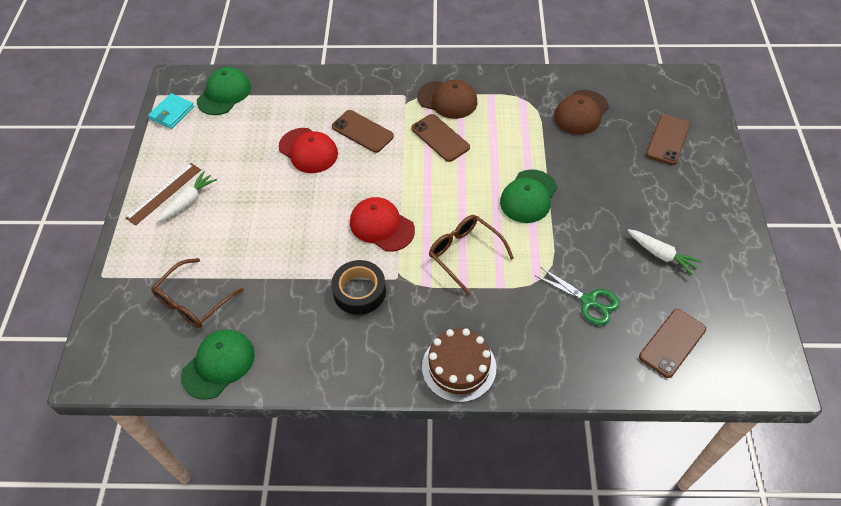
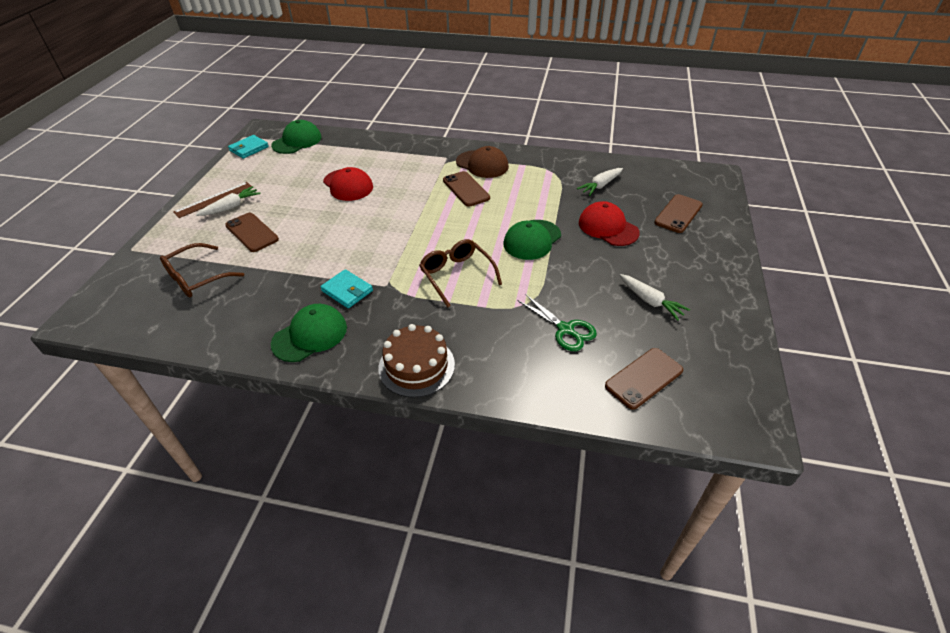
camera: 10 degrees right, 10 degrees down
(218, 364) = (193, 329): green cap -> green cap (310, 335)
(359, 291) = (347, 291): black tape -> turquoise wallet
(362, 131) = (400, 177): brown phone -> brown phone (252, 232)
(381, 226) = (388, 245): red cap -> red cap (608, 227)
(581, 112) = (600, 185): brown cap -> white carrot

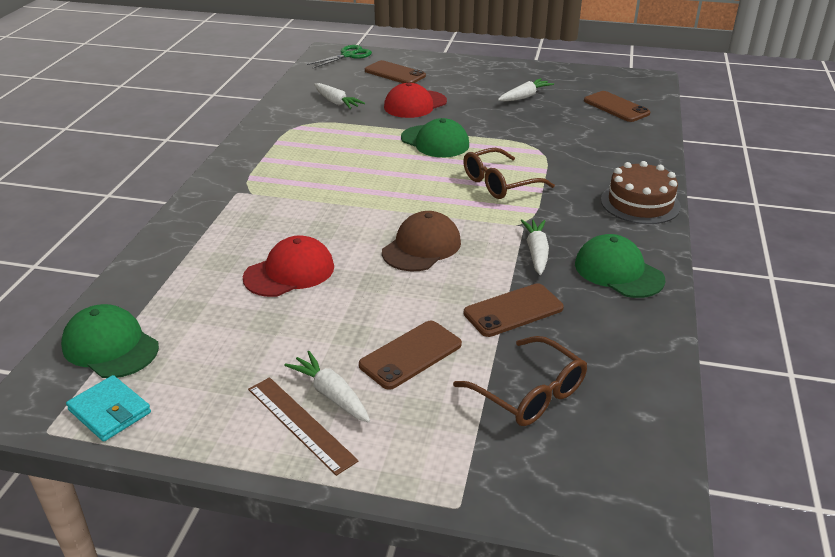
camera: 90 degrees left, 10 degrees down
(347, 291) = (536, 252): turquoise wallet -> white carrot
(466, 189) = (325, 178): brown phone -> brown phone (513, 311)
(482, 164) = (266, 167): brown cap -> brown cap (422, 247)
(565, 330) = (569, 132): green scissors -> green scissors (348, 55)

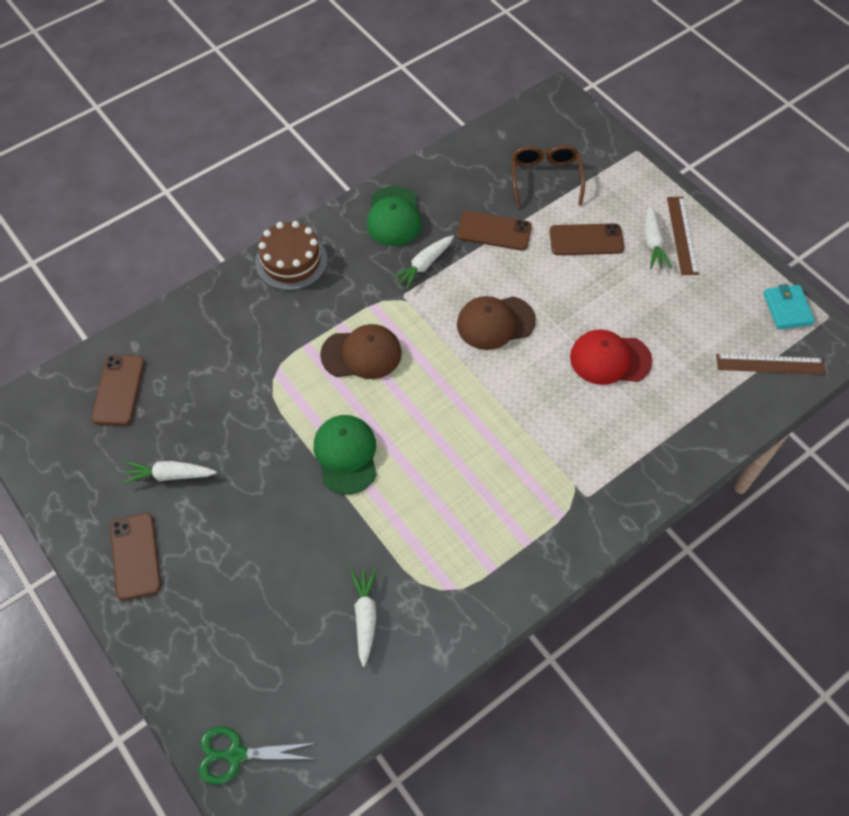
camera: 140 degrees left, 25 degrees up
(110, 346) = (770, 364): green cap -> brown ruler
(395, 73) = (235, 645): brown phone -> brown phone (135, 556)
(415, 104) = (291, 544): red cap -> none
(499, 183) = (361, 354): brown glasses -> brown cap

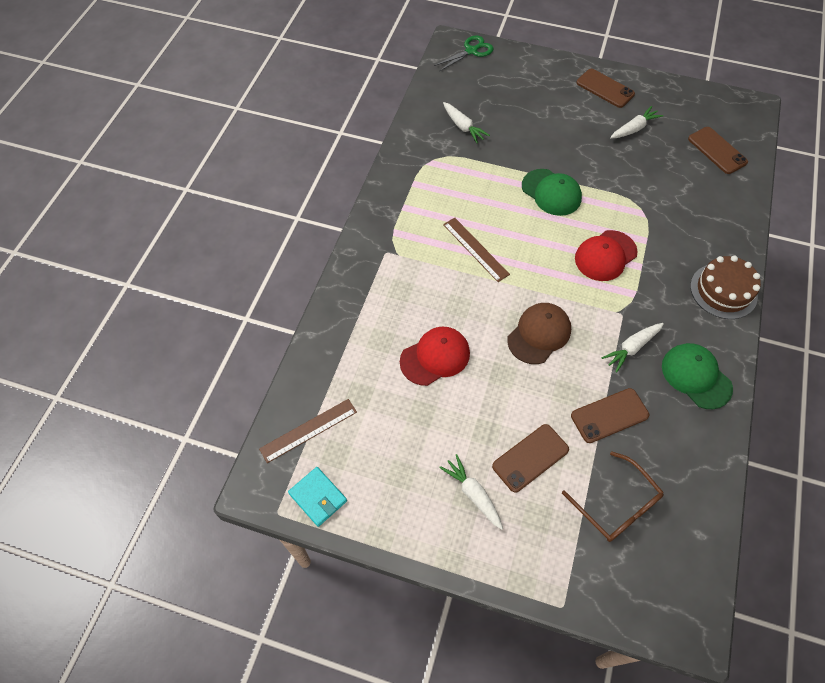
camera: 145 degrees right, 0 degrees up
(361, 354) = (605, 256): brown cap -> red cap
(424, 265) = (631, 348): white carrot -> white carrot turned 135 degrees counterclockwise
(682, 235) = (452, 521): brown ruler -> brown ruler (475, 249)

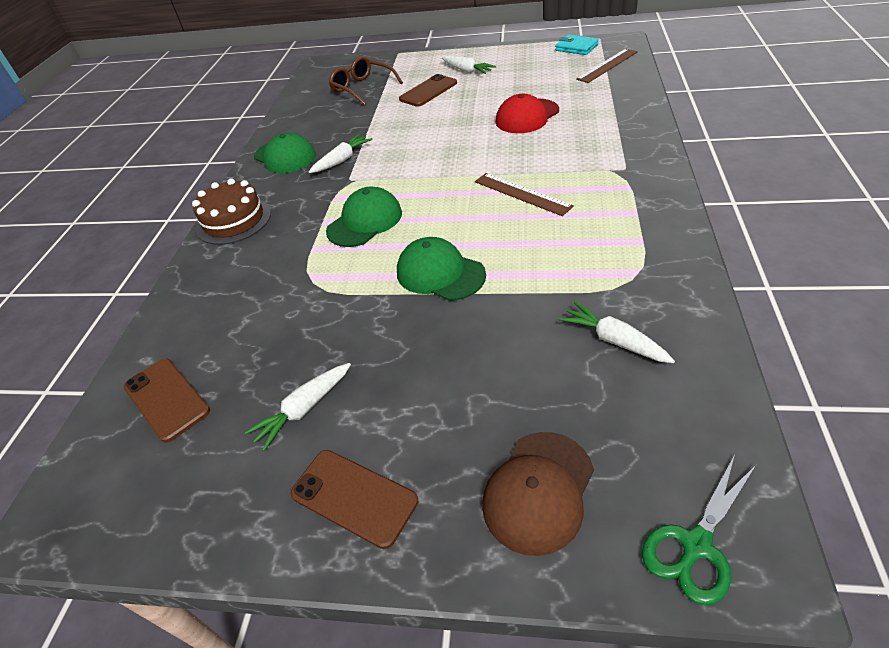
camera: 175 degrees right, 15 degrees down
(539, 334) = (433, 149): brown cap -> brown cap (538, 491)
(605, 256) = (365, 221): red cap -> green cap
(609, 415) = (366, 121): brown phone -> none

